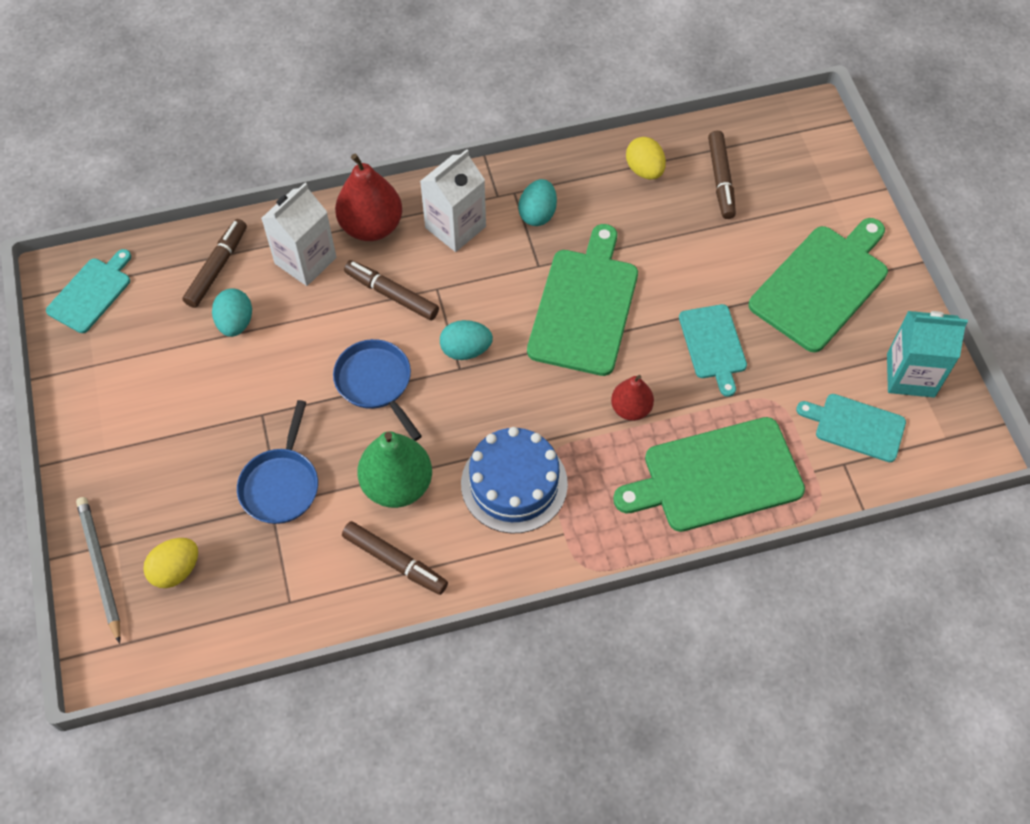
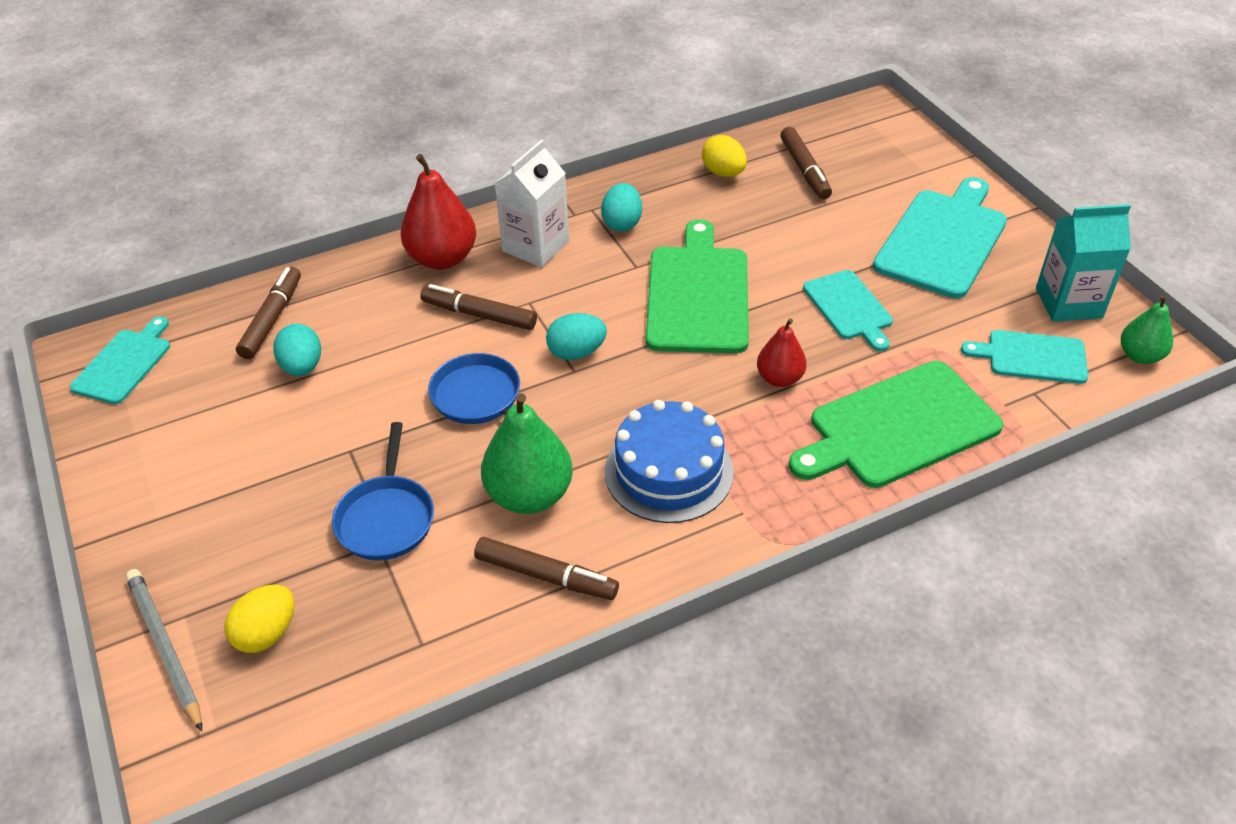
camera: 10 degrees left, 15 degrees down
(305, 260) = (374, 298): white carton -> none
(821, 284) = (942, 240): green cutting board -> turquoise cutting board
(951, 443) = (1140, 356): none -> green pear

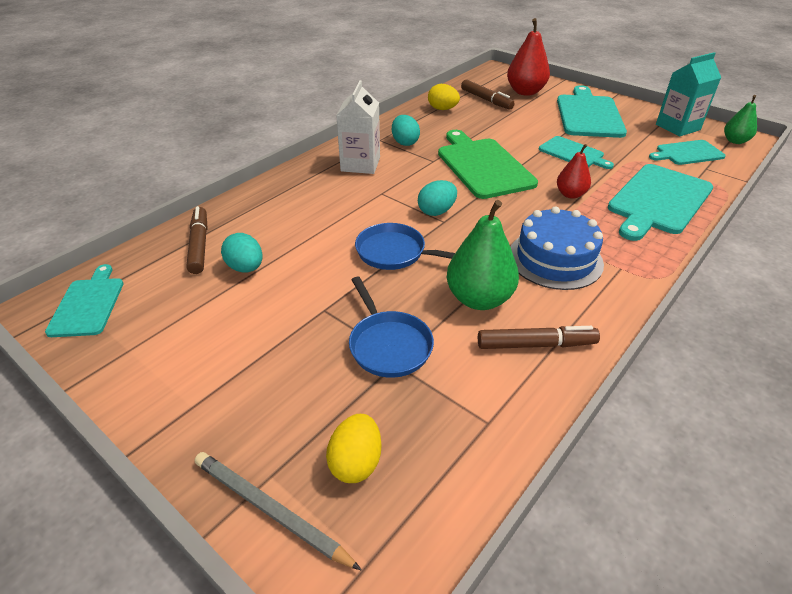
camera: 25 degrees left, 5 degrees down
(442, 258) = (302, 183): red pear -> red pear (525, 92)
(479, 315) = (353, 207): brown marker -> none
(898, 427) = (658, 201): green cutting board -> turquoise cutting board

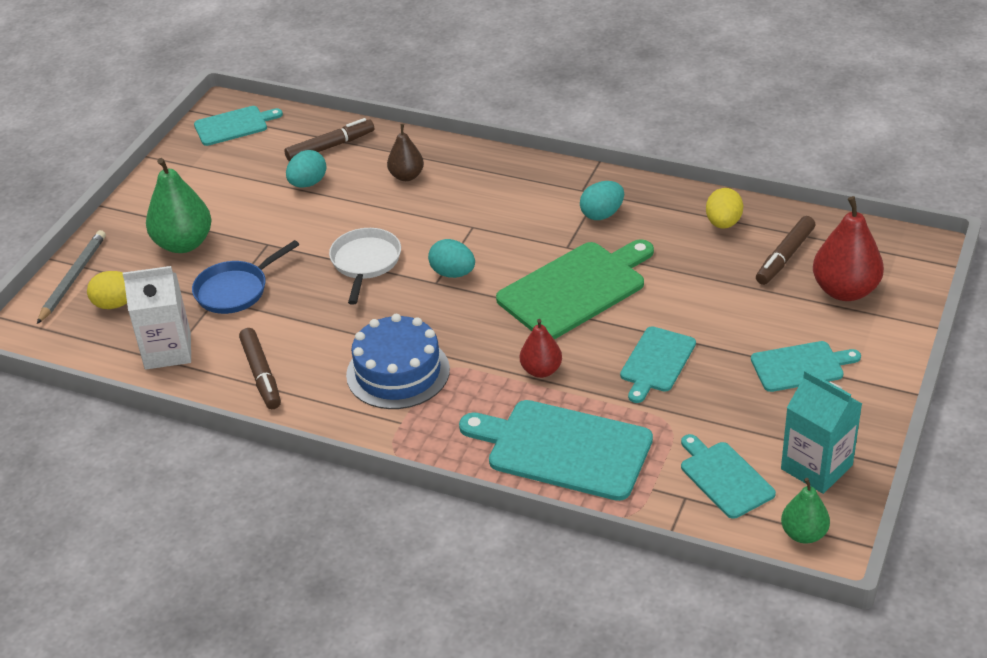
camera: 75 degrees right, 0 degrees up
(286, 211) = (406, 176): none -> brown pear
(360, 164) = (528, 195): white carton -> white carton (168, 351)
(395, 253) = (365, 263): blue pan -> white pan
(479, 299) = (313, 330): green pear -> green pear (183, 244)
(588, 115) = (800, 366): turquoise cutting board -> turquoise cutting board, size x0.58

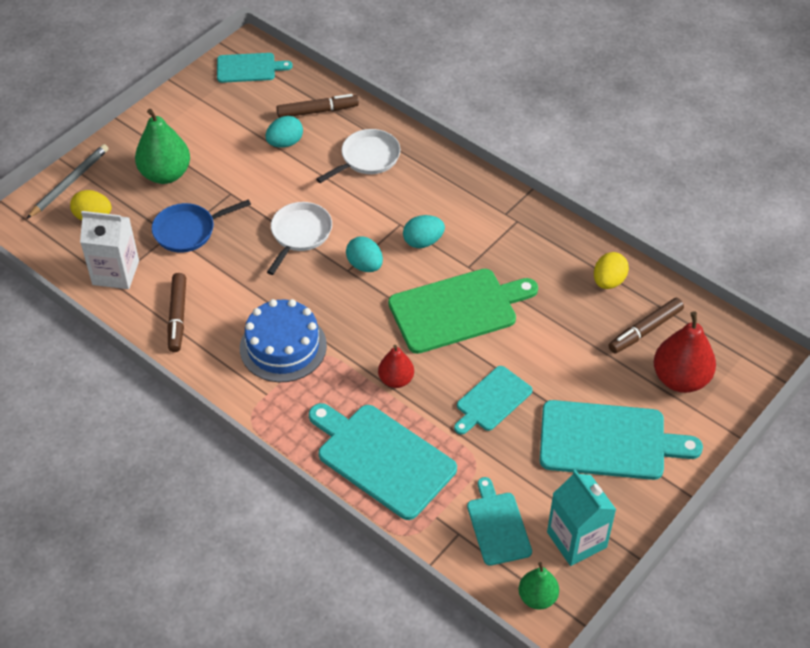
camera: 15 degrees right, 10 degrees up
(406, 176) = (367, 158): brown pear -> white pan
(602, 214) = (511, 243): turquoise egg -> turquoise egg (423, 242)
(800, 366) = (608, 441): turquoise cutting board -> turquoise cutting board, size x1.72

